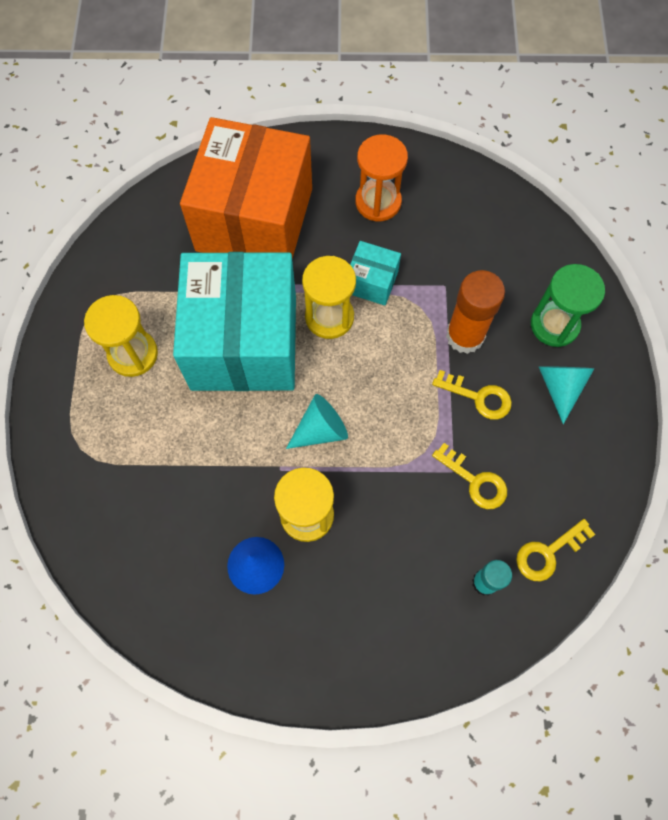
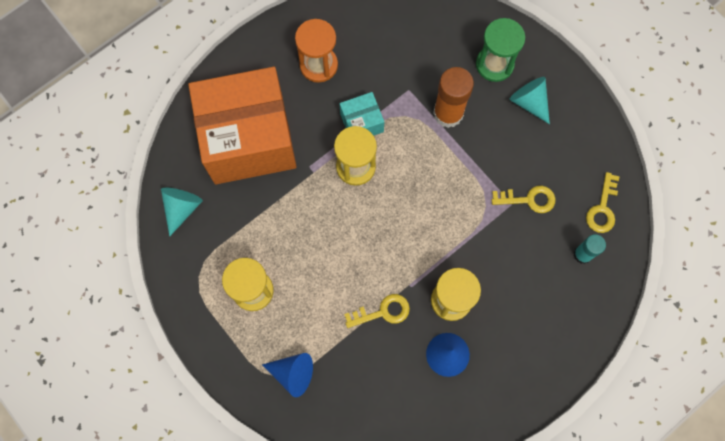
camera: 40 degrees left, 5 degrees up
(97, 458) = (293, 373): none -> blue cone
(244, 342) = (317, 226): turquoise box -> none
(254, 219) = (248, 139): orange box -> orange box turned 75 degrees counterclockwise
(320, 430) = (413, 242): turquoise cone -> turquoise cone (182, 208)
(478, 397) = (488, 146): yellow key -> yellow key (383, 312)

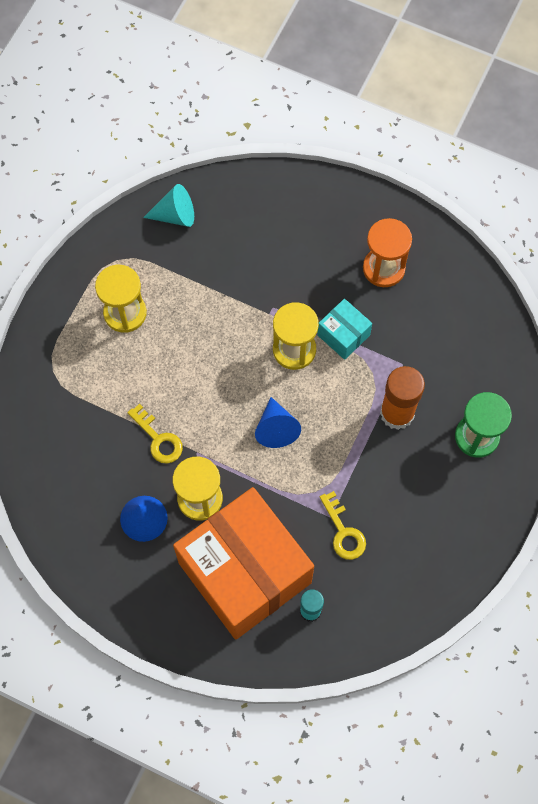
camera: 65 degrees right, 5 degrees down
(248, 139) = (273, 240): orange box -> orange box (245, 572)
(293, 373) = (62, 384): blue cone -> blue cone (276, 428)
(529, 102) = (452, 489): turquoise cone -> none
(602, 208) = (371, 612): yellow key -> none

